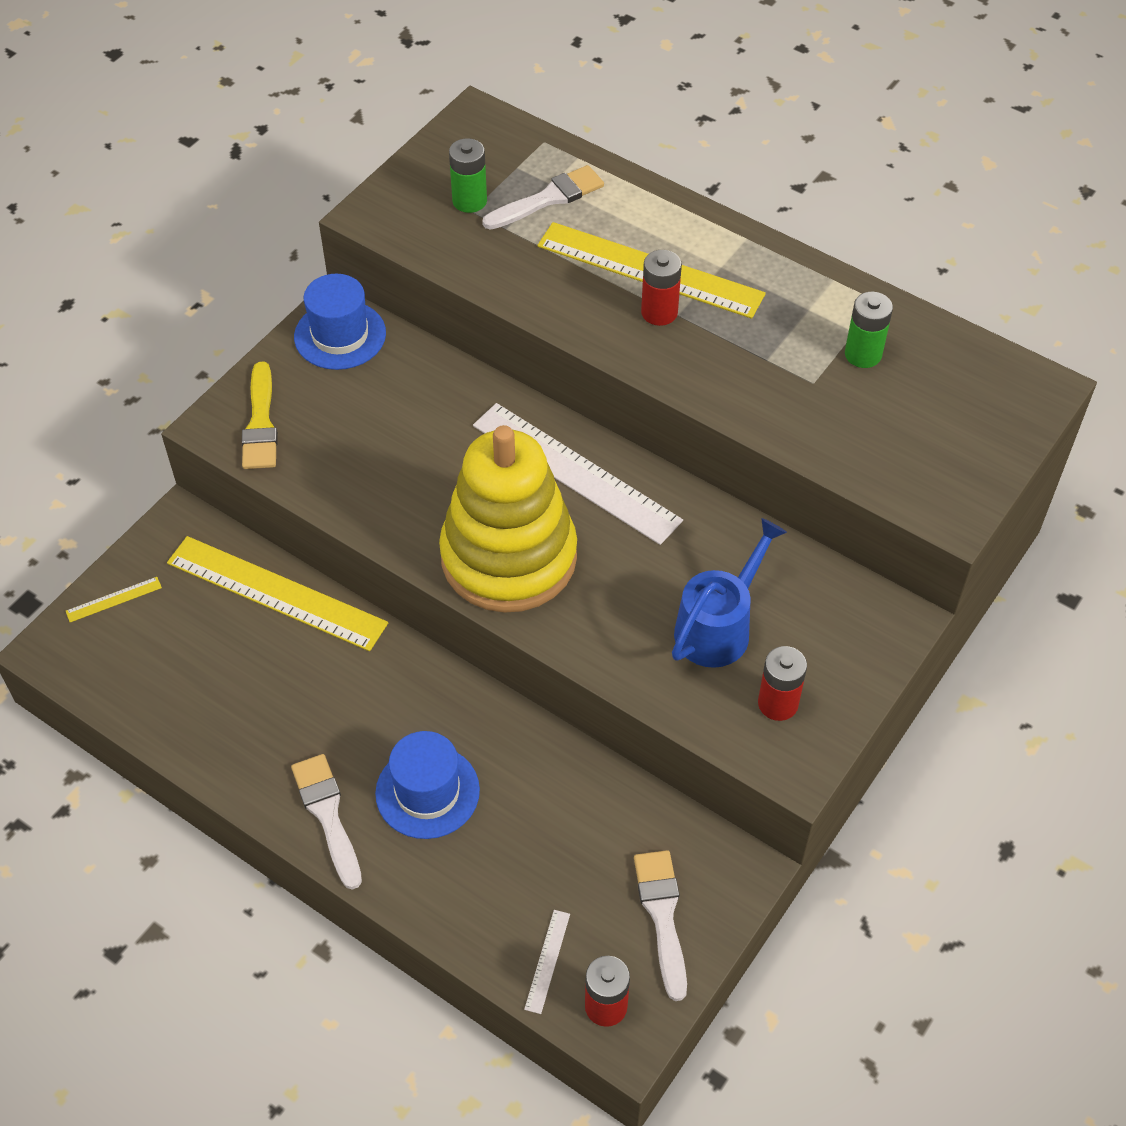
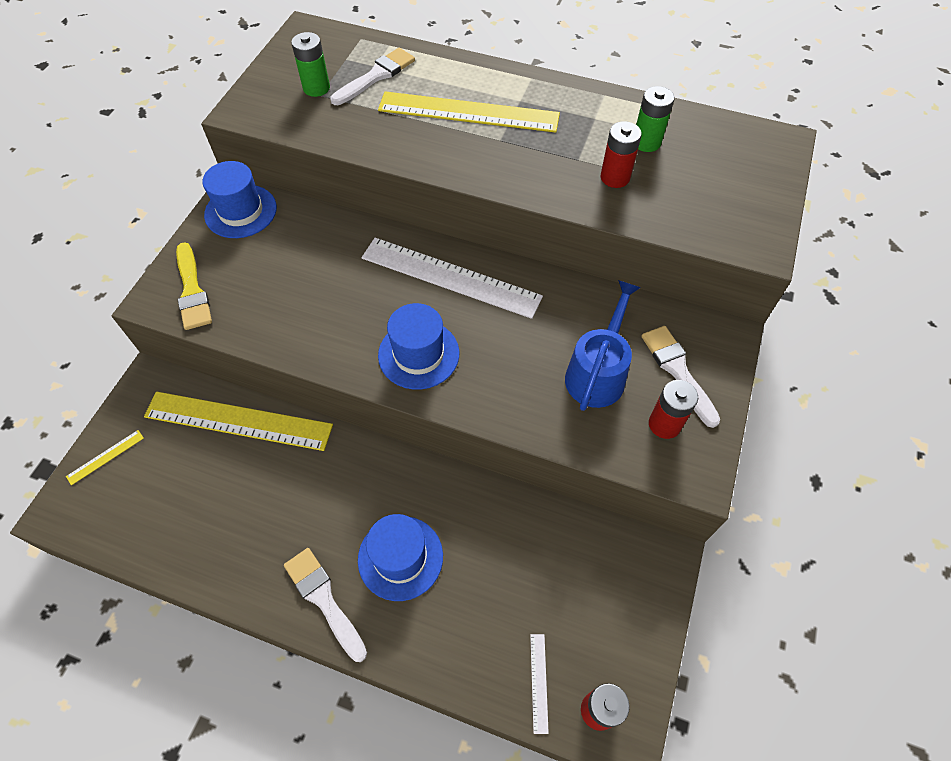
camera: 15 degrees left, 5 degrees up
(509, 557) = (418, 354): yellow stacking toy -> blue hat
(659, 312) = (486, 141): red battery -> red battery (615, 177)
(662, 916) = (616, 615): white brush -> white brush (678, 371)

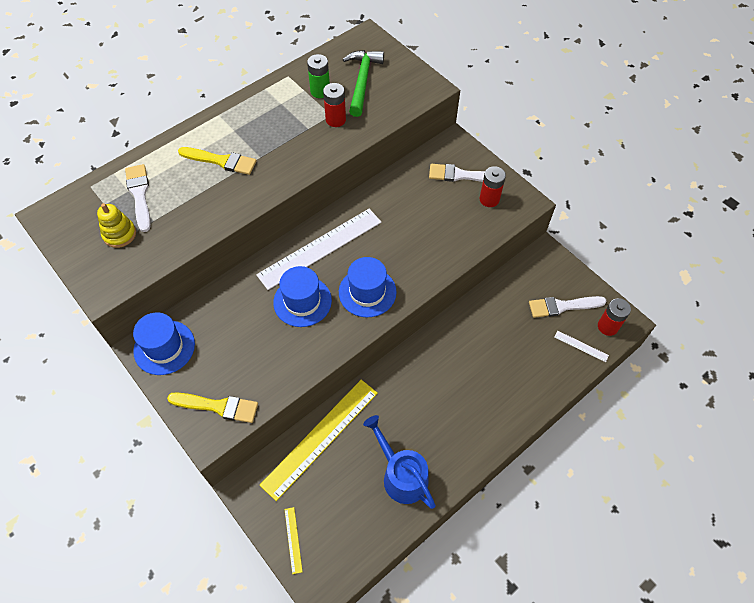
camera: 60 degrees left, 0 degrees up
(316, 88) = (119, 234): green battery -> yellow stacking toy
(324, 600) = (479, 435): white brush -> white brush (562, 306)
(400, 557) = (475, 381): blue hat -> blue hat (302, 301)
(468, 112) = (221, 161): yellow ruler -> yellow brush
(597, 372) = (439, 211): blue watering can -> blue watering can (401, 475)
(701, 172) = (362, 81): none -> green hammer

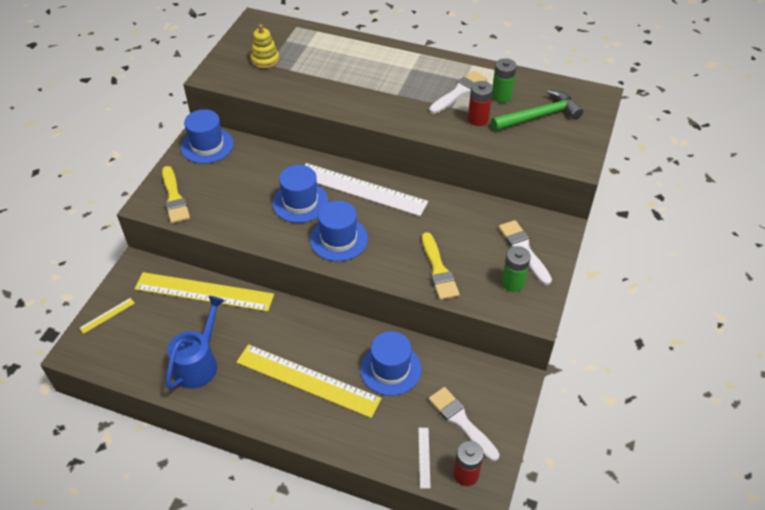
camera: 60 degrees right, 10 degrees down
(139, 195) = (308, 52): white brush -> white brush (459, 92)
(221, 161) = (374, 76): yellow brush -> yellow brush (438, 270)
(468, 394) = (307, 380): none -> yellow ruler
(489, 199) = (513, 283): red battery -> green battery
(490, 329) = (390, 369): none -> blue hat

